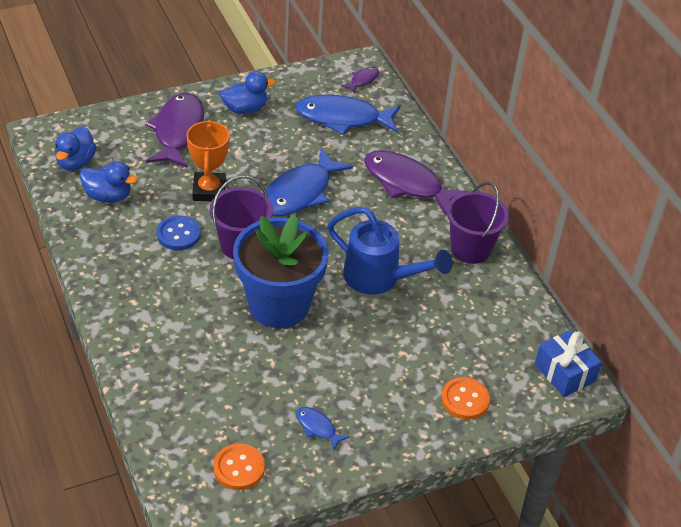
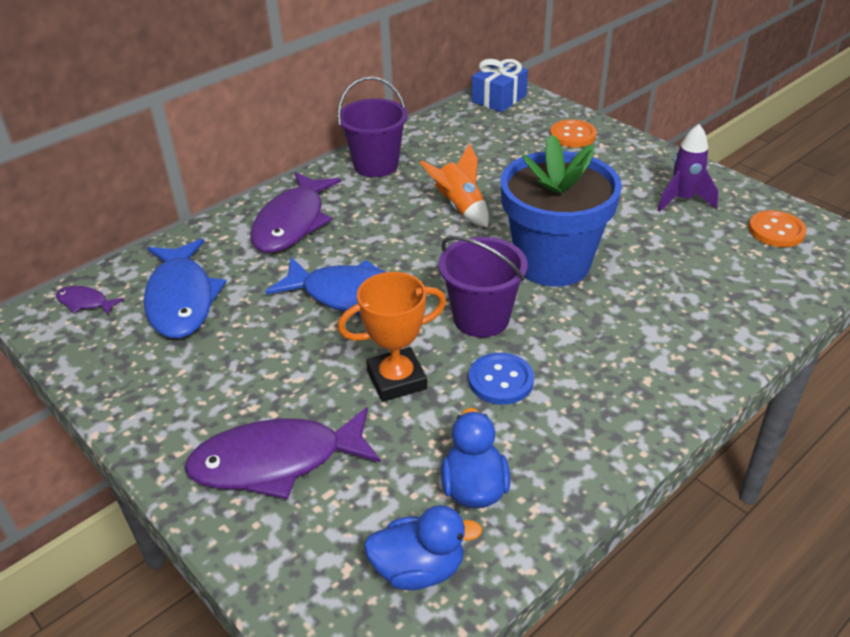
camera: 105 degrees left, 5 degrees down
(245, 109) = (190, 401): blue duck -> none
(317, 427) = (683, 200): blue fish -> purple rocket
(380, 279) = (460, 208): blue watering can -> orange rocket

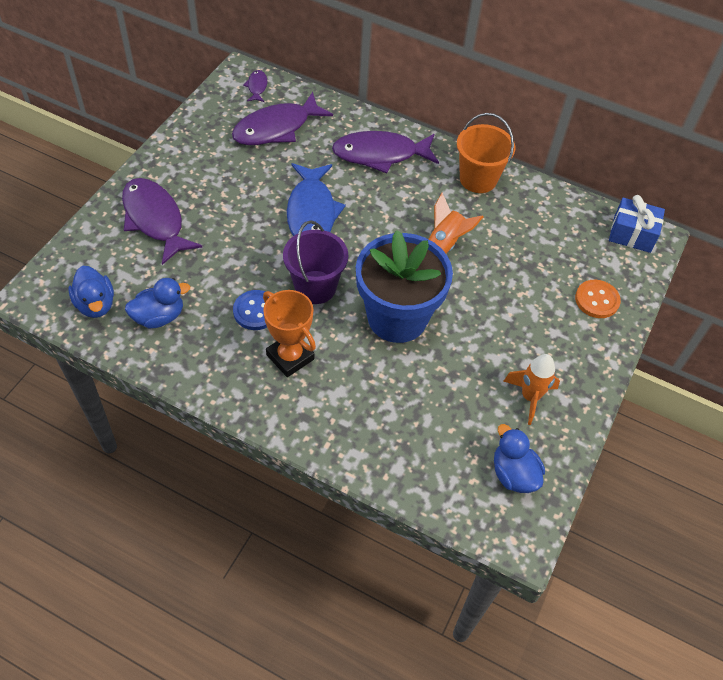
camera: 65 degrees right, 15 degrees up
(181, 299) = (276, 128): blue fish -> purple fish
(376, 165) = (478, 179): purple bucket -> orange bucket
(396, 379) = (239, 256): orange trophy -> orange trophy (290, 357)
(683, 200) = (530, 397): purple rocket -> orange rocket
(776, 231) = (513, 474): orange button -> blue duck

